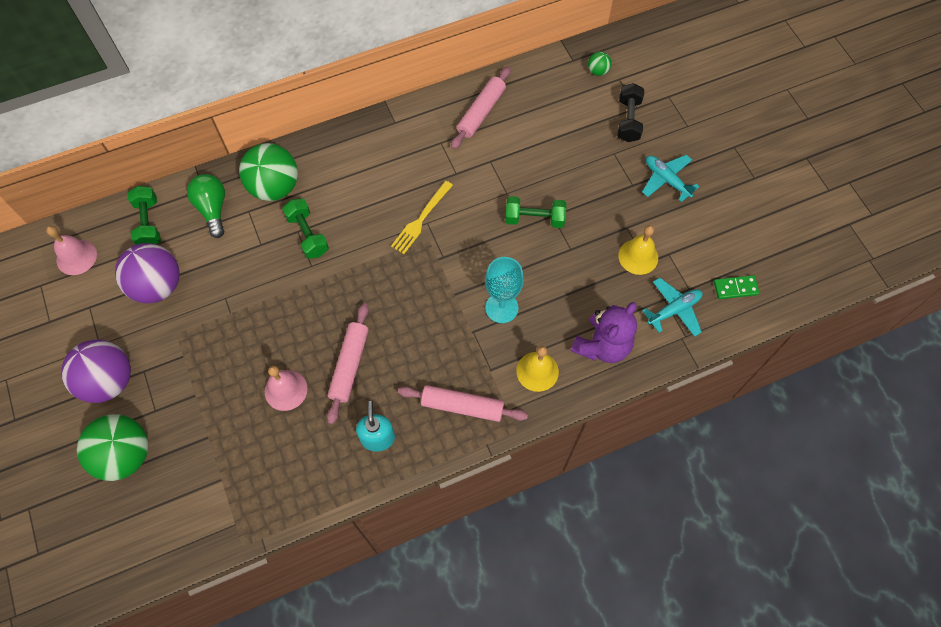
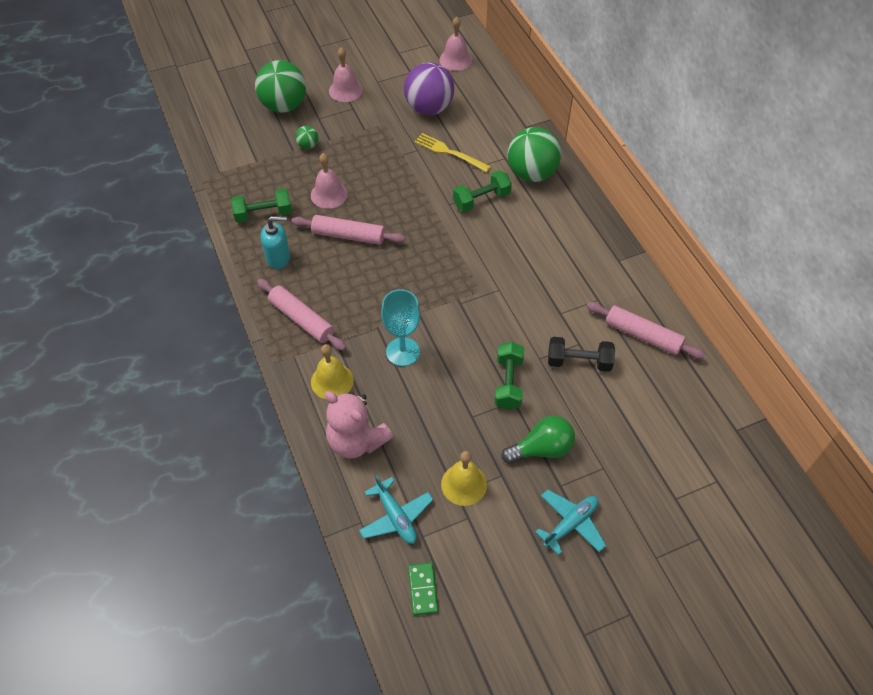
camera: 90 degrees right, 10 degrees down
(109, 381) = (345, 90): purple ball -> pink bell
(149, 223) = (489, 97): green dumbbell -> green dumbbell (263, 214)
(213, 209) = (505, 134): green light bulb -> green light bulb (541, 449)
(421, 219) = (502, 284): yellow fork -> yellow fork (449, 152)
(462, 406) = (302, 319): pink rolling pin -> pink rolling pin turned 60 degrees counterclockwise
(597, 71) = (724, 457): green ball -> green ball (308, 145)
(602, 345) = (356, 441): purple teddy bear -> pink teddy bear
(628, 120) = (654, 487): black dumbbell -> black dumbbell (579, 362)

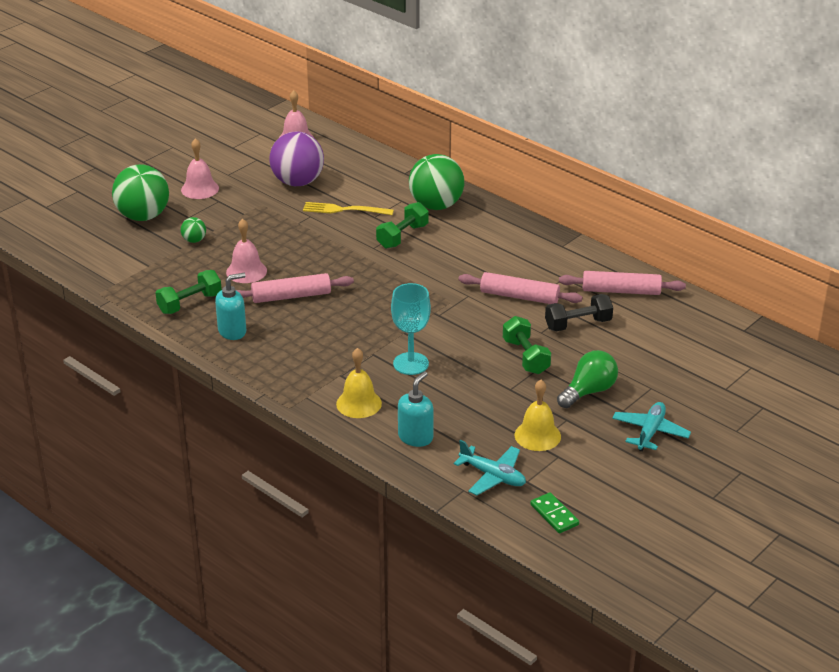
camera: 25 degrees left, 20 degrees down
(302, 319) = (293, 369): pink rolling pin -> pink rolling pin (519, 296)
(356, 441) = (415, 437): pink teddy bear -> turquoise soap dispenser

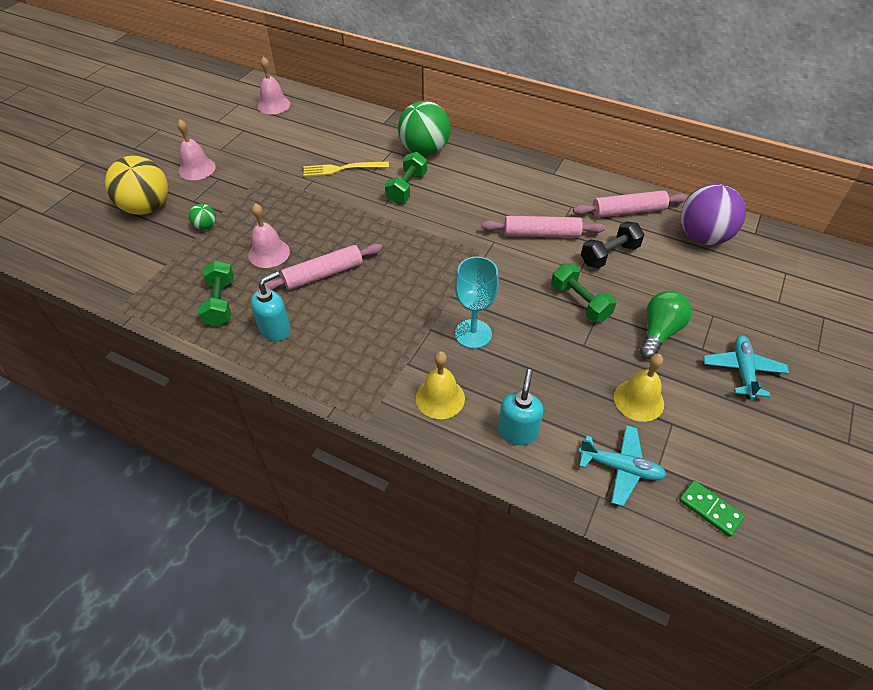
camera: 15 degrees left, 15 degrees up
(143, 216) = (147, 208): green ball -> yellow ball
(190, 303) = (220, 303): green dumbbell -> green dumbbell turned 45 degrees counterclockwise
(297, 182) = (289, 147): purple ball -> purple ball (703, 237)

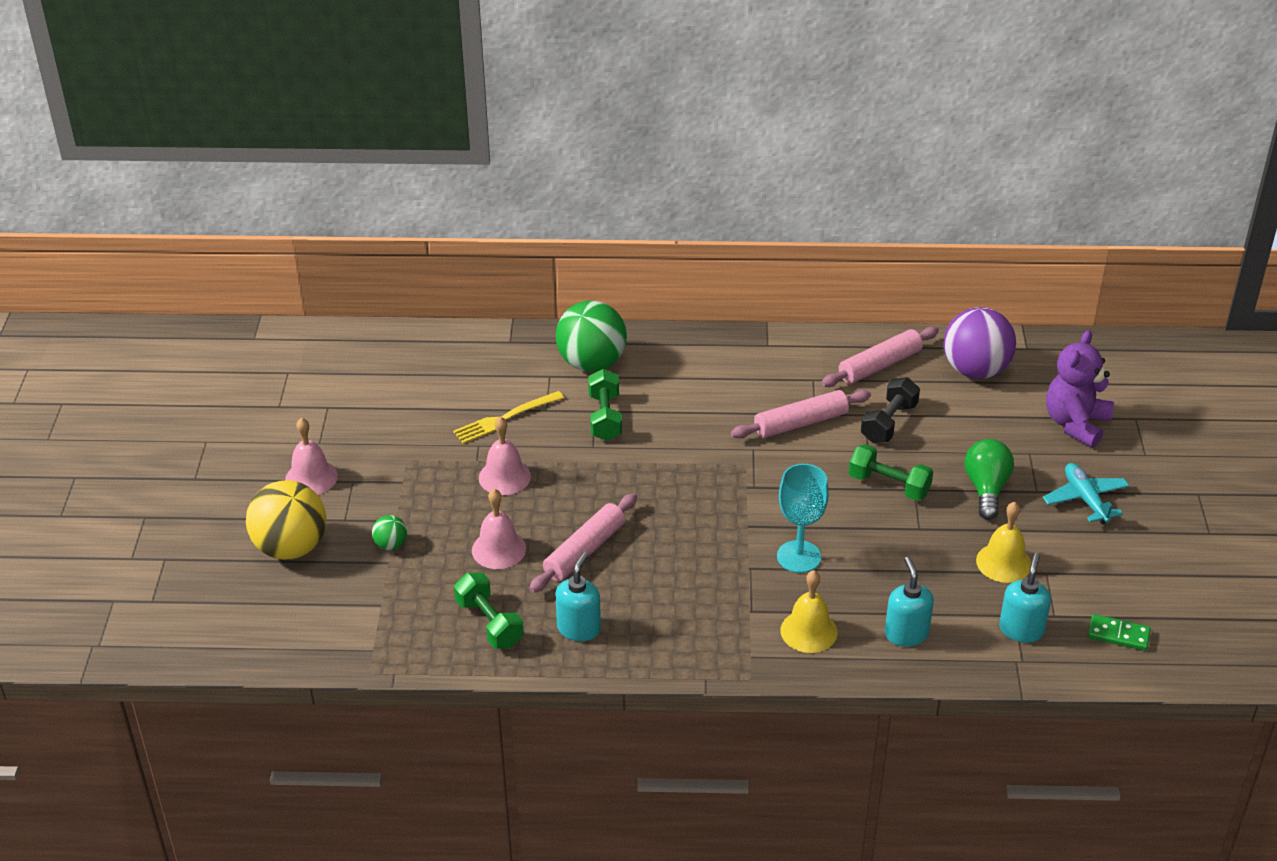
camera: 25 degrees left, 10 degrees down
(273, 105) = (339, 360): pink bell -> pink bell (504, 477)
(620, 468) = (1021, 630): turquoise plane -> turquoise soap dispenser
(766, 304) = (1075, 424): none -> purple teddy bear

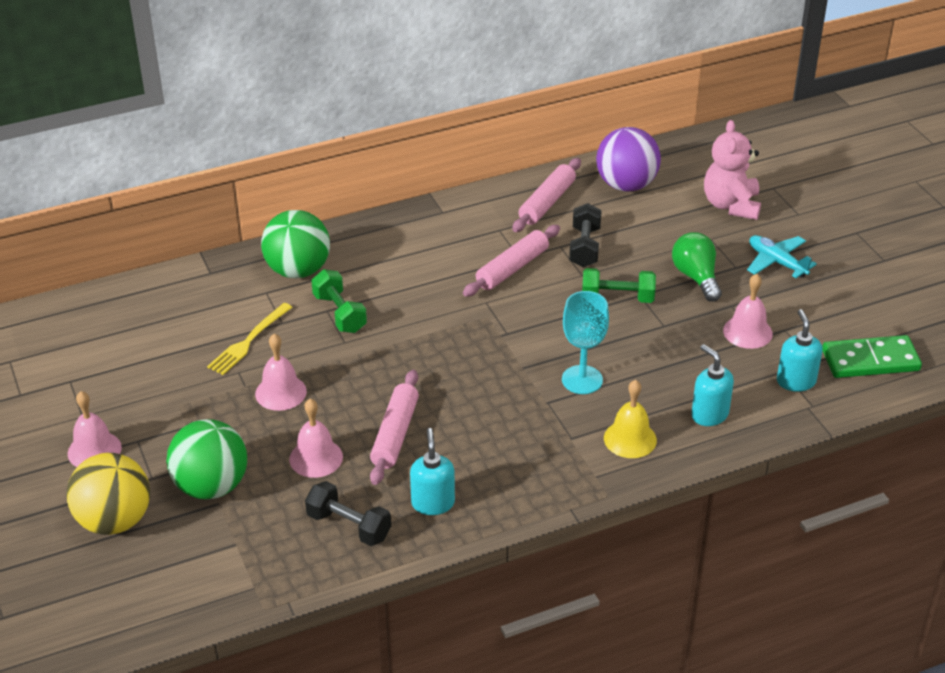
camera: 25 degrees left, 0 degrees up
(391, 544) = (211, 486): green ball -> green ball, size x2.25
(489, 623) = (349, 526): green dumbbell -> black dumbbell
(1003, 562) = (747, 332): yellow bell -> pink bell
(1075, 424) = (731, 205): purple teddy bear -> pink teddy bear
(1118, 635) = (870, 360): green domino -> green domino, size x1.74

